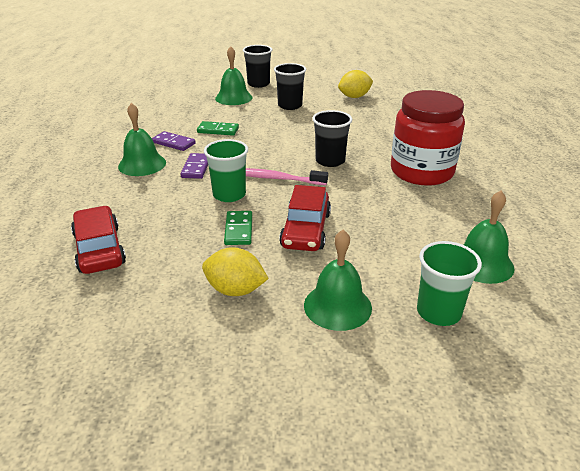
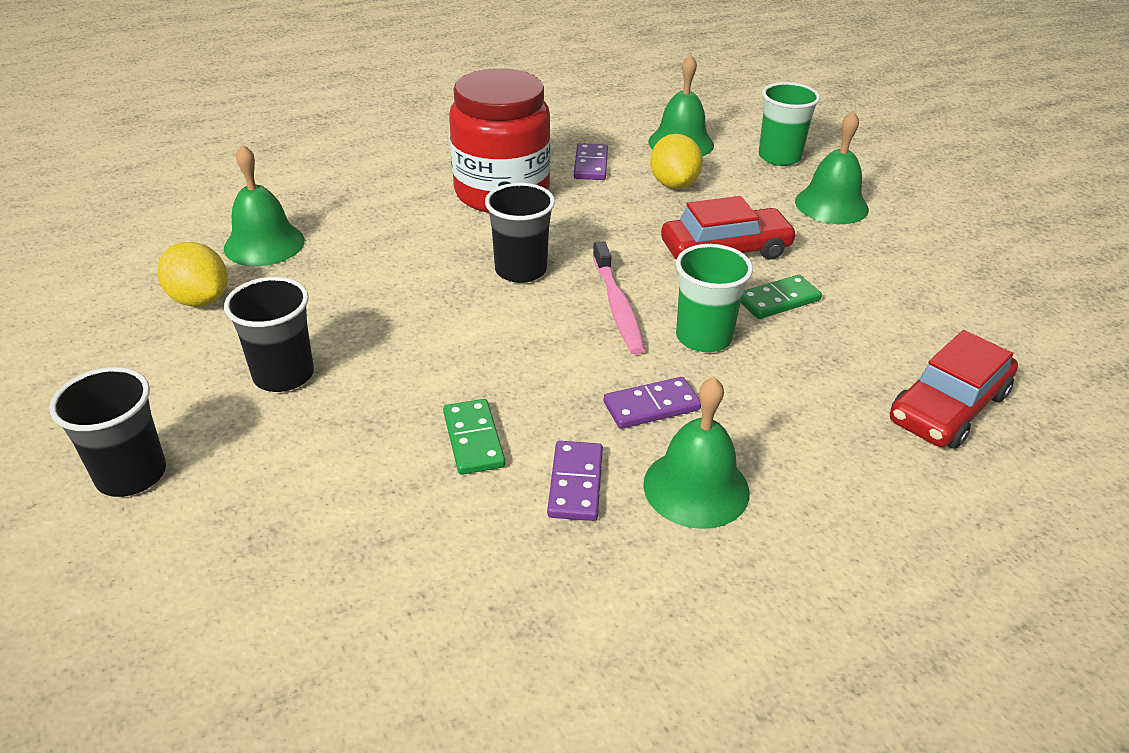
camera: 115 degrees left, 5 degrees up
(233, 98) = (257, 486): green bell -> green bell (264, 244)
(235, 290) = (882, 268): yellow lemon -> yellow lemon (673, 184)
(452, 211) = (591, 165): none -> purple domino

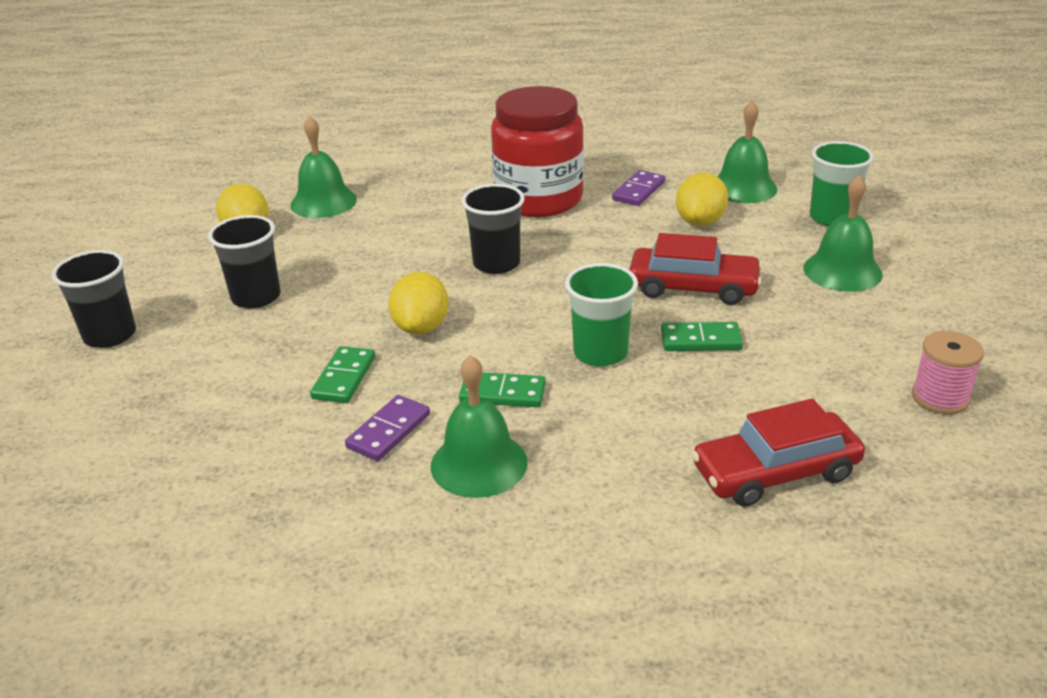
camera: 30 degrees right, 5 degrees down
(505, 359) = (421, 327): none -> yellow lemon
(617, 306) = (550, 310): pink toothbrush -> none
(651, 406) = (502, 393): purple domino -> green domino
(1002, 300) = (940, 397): none -> pink spool

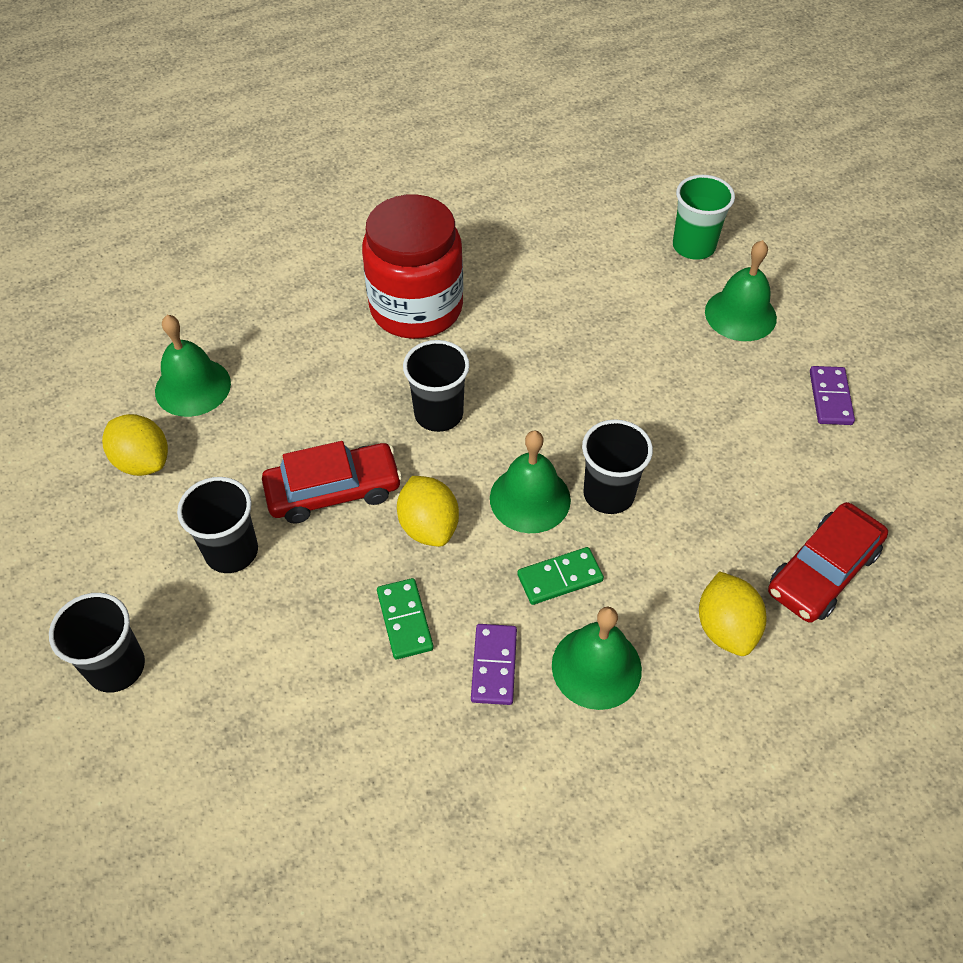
camera: 30 degrees left, 20 degrees up
(600, 353) = (608, 494): green cup -> black cup
(639, 191) = (504, 264): purple domino -> purple domino (830, 398)
(693, 287) = (633, 381): red car -> red car (333, 491)
(700, 222) = (586, 290): yellow lemon -> yellow lemon (726, 628)
(701, 340) = (680, 445): green domino -> none
(743, 187) = (595, 228): green bell -> green bell (530, 498)
(940, 397) = (890, 439): pink spool -> none

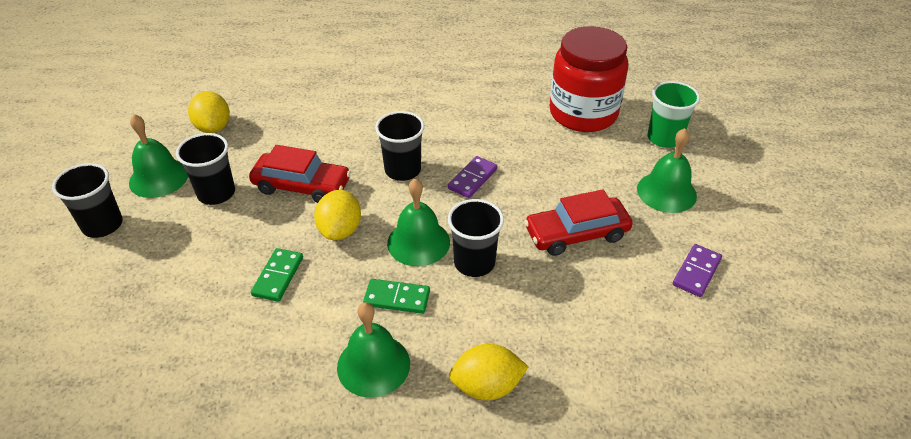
camera: 30 degrees right, 10 degrees down
(193, 387) = (274, 101): green bell -> green bell (159, 178)
(416, 308) = (440, 107): red jar -> red jar (583, 113)
(494, 665) = (308, 330): purple domino -> purple domino (472, 179)
(726, 628) = (487, 386): yellow lemon -> yellow lemon turned 60 degrees clockwise
(822, 571) = (595, 385): red car -> red car (576, 233)

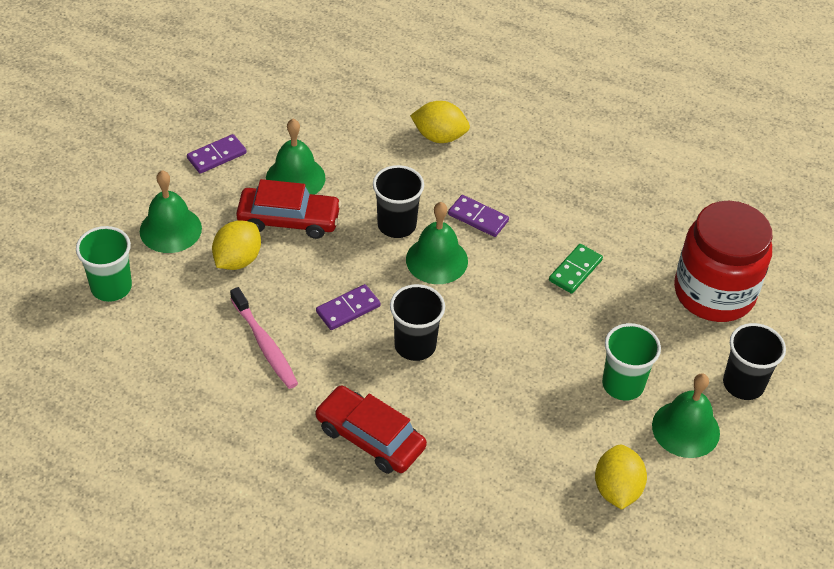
camera: 160 degrees left, 5 degrees up
(216, 193) = (623, 384): black cup -> green cup
(302, 186) = (529, 362): red car -> red car (370, 437)
(340, 230) = (505, 297): yellow lemon -> yellow lemon (237, 260)
(373, 365) = (516, 176): green bell -> green bell (295, 178)
(397, 298) = (478, 218): green domino -> purple domino
(518, 137) = (265, 344): none -> pink toothbrush
(583, 113) = (167, 352): red jar -> red jar (714, 293)

